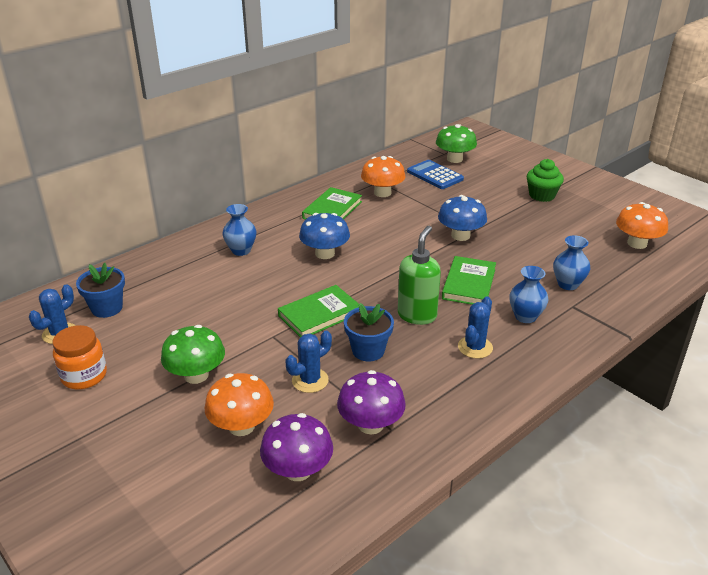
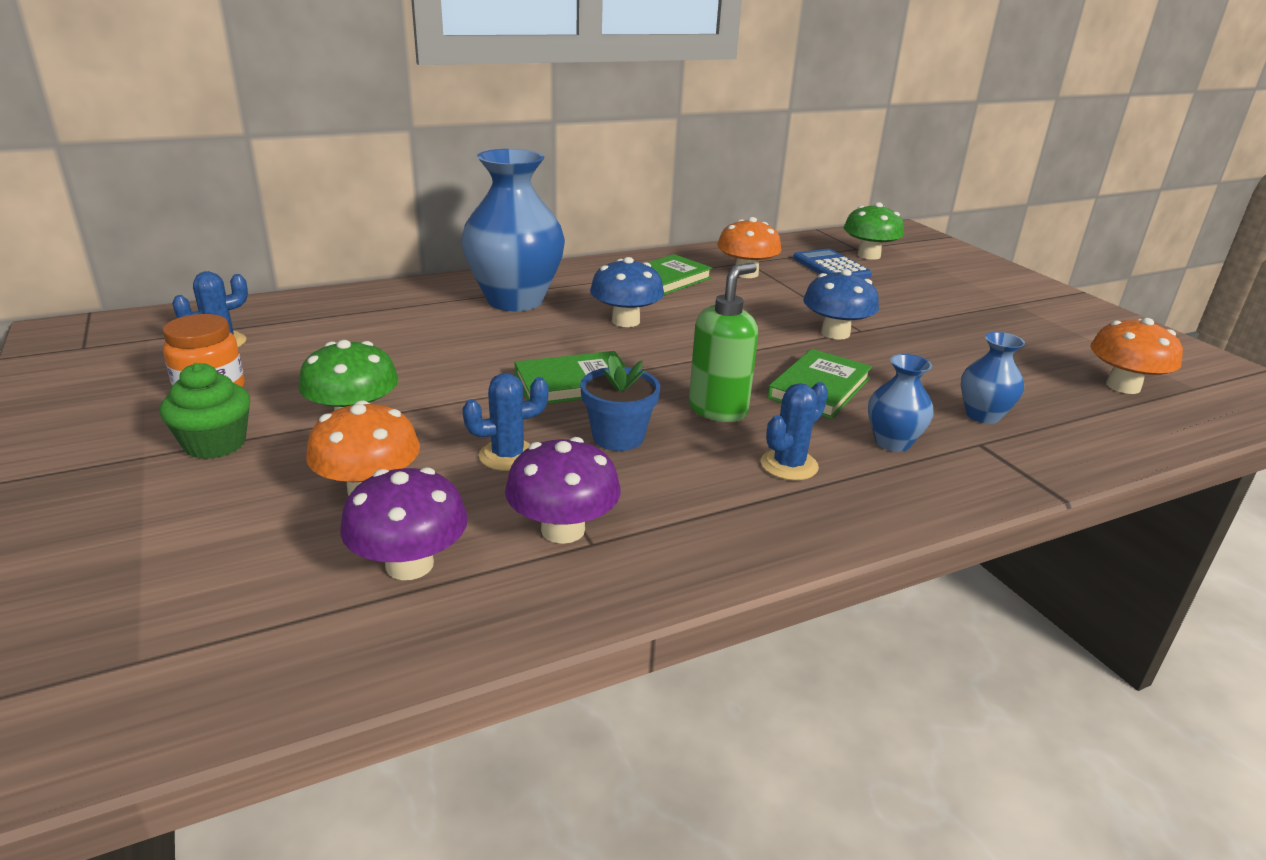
camera: 15 degrees right, 5 degrees down
(107, 308) = (300, 328): blue flower pot -> none
(241, 250) = (515, 300): blue vase -> blue vase, size x2.11
(542, 195) = (984, 309): green cupcake -> green cupcake (215, 444)

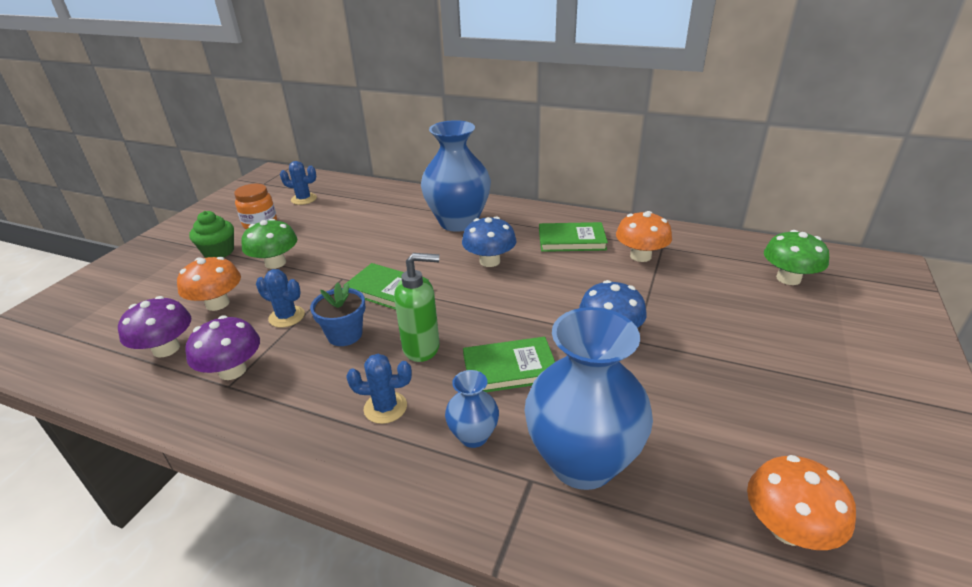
camera: 50 degrees right, 5 degrees up
(831, 267) = (726, 276): blue calculator -> none
(982, 415) = (582, 462): blue vase -> blue vase, size x2.11

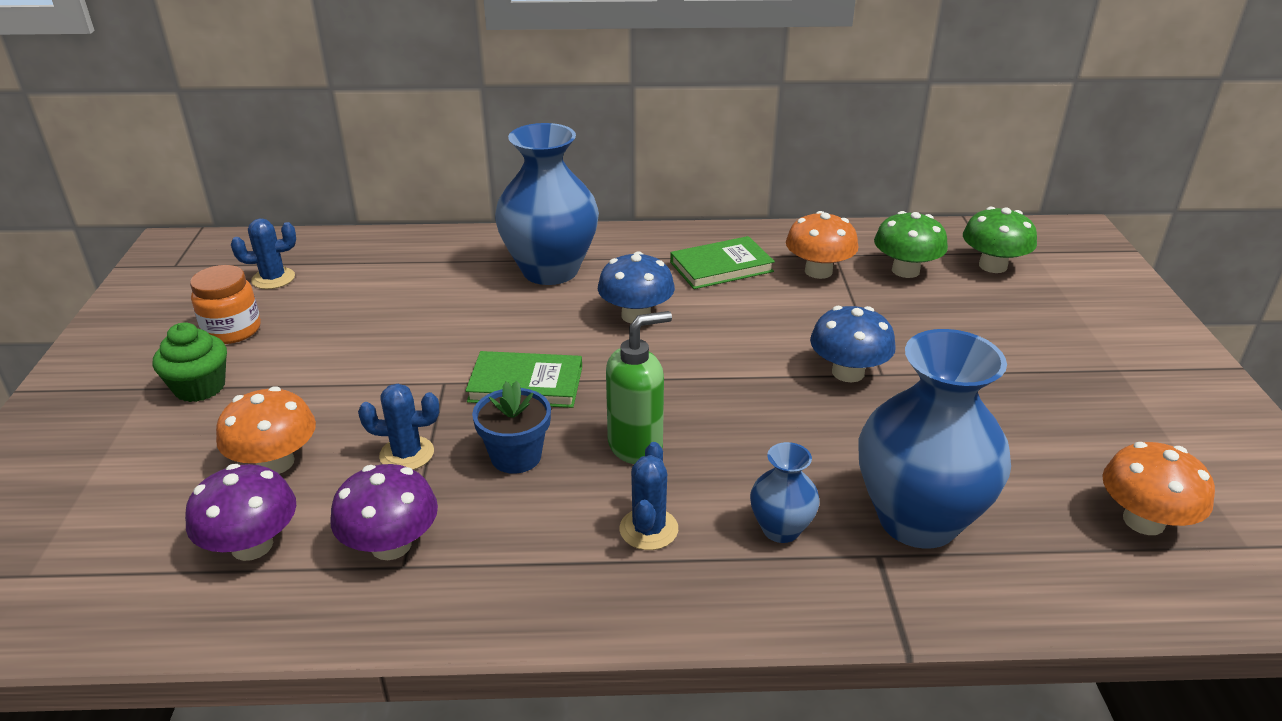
camera: 25 degrees left, 0 degrees up
(275, 263) = (316, 383): green mushroom -> green mushroom (905, 270)
(385, 407) = (648, 529): blue cactus -> blue cactus turned 60 degrees counterclockwise
(509, 368) = (764, 442): green book -> none

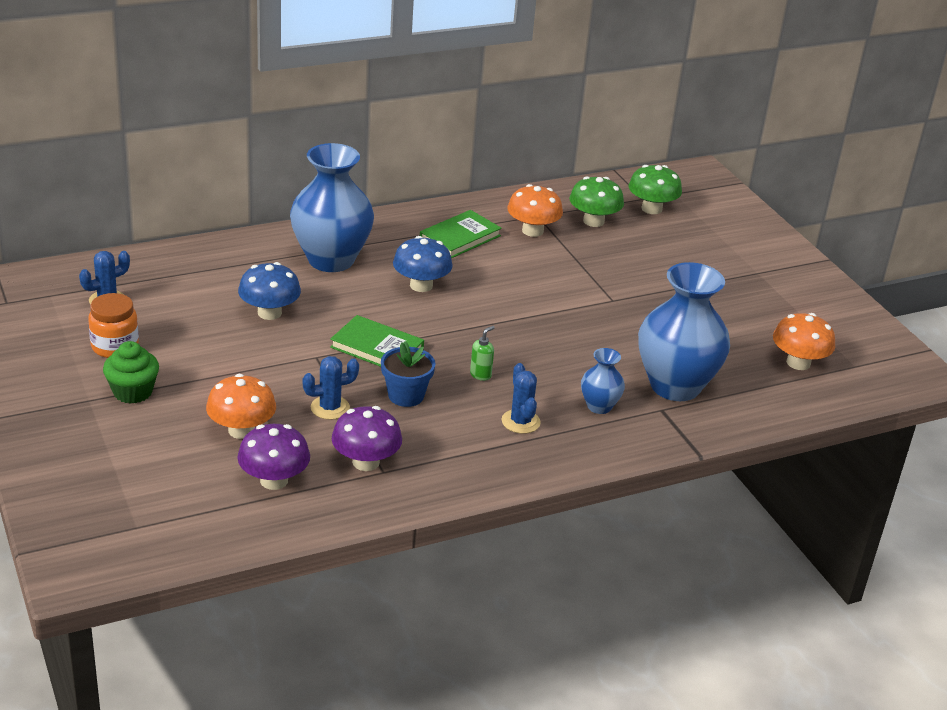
camera: 25 degrees left, 0 degrees up
(526, 384) = (377, 348): green book -> green book turned 45 degrees clockwise
(636, 446) = (481, 375): green soap dispenser -> green soap dispenser, size x0.51
(848, 372) = (590, 303): blue mushroom -> blue mushroom (269, 313)

